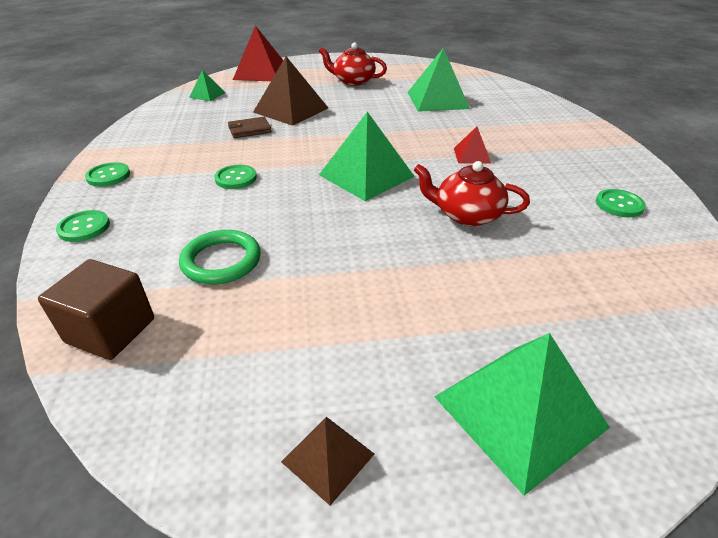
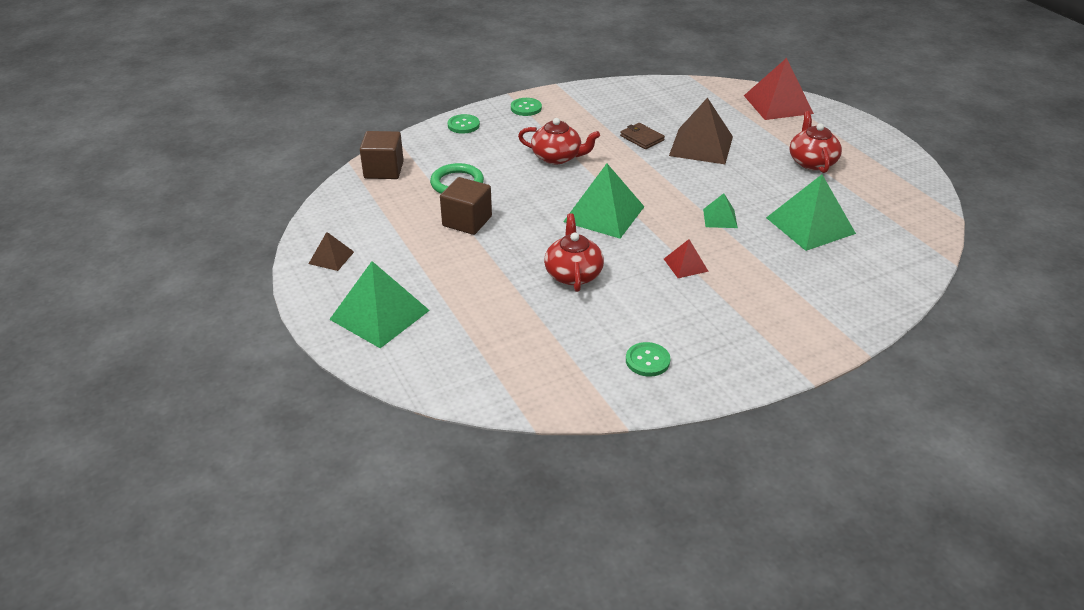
camera: 70 degrees right, 0 degrees up
(207, 95) = (695, 95): green pyramid -> green pyramid (720, 218)
(236, 178) = (557, 157): green button -> red teapot
(319, 270) = (467, 221): none -> brown cube

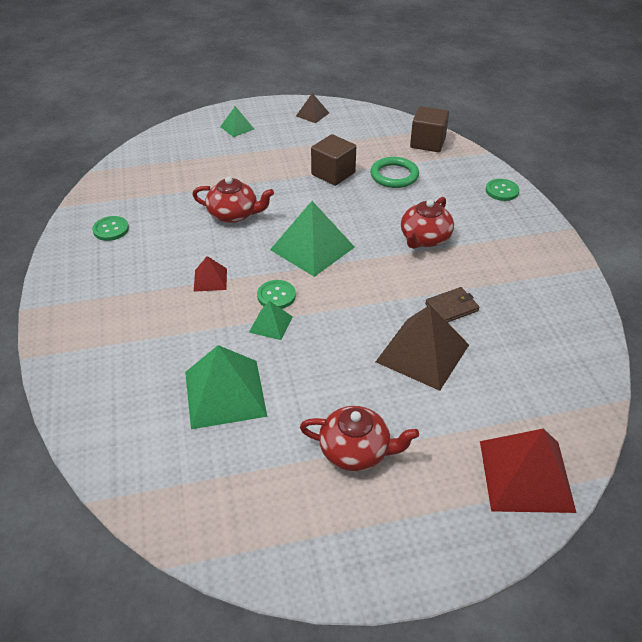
camera: 105 degrees right, 5 degrees up
(379, 315) = (237, 128): green pyramid -> green pyramid, size x0.51
(526, 108) = (535, 235): green button -> green button (276, 296)

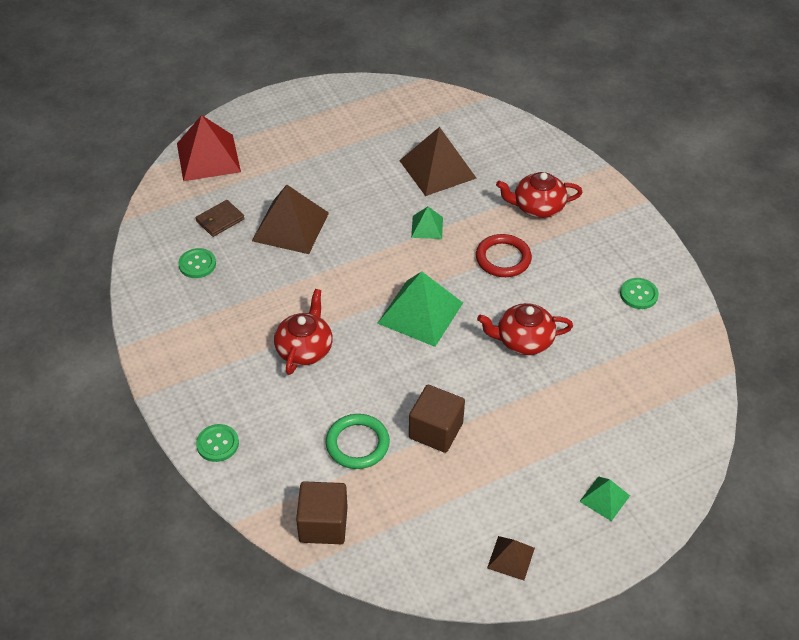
camera: 165 degrees right, 5 degrees up
(210, 279) = (503, 258): red pyramid -> red ring
(225, 393) = (437, 169): green pyramid -> brown pyramid
(276, 296) = (434, 254): green button -> green button (197, 264)
(356, 451) = (328, 151): red teapot -> red teapot (537, 207)
(451, 307) = (269, 273): brown wallet -> brown wallet (220, 220)

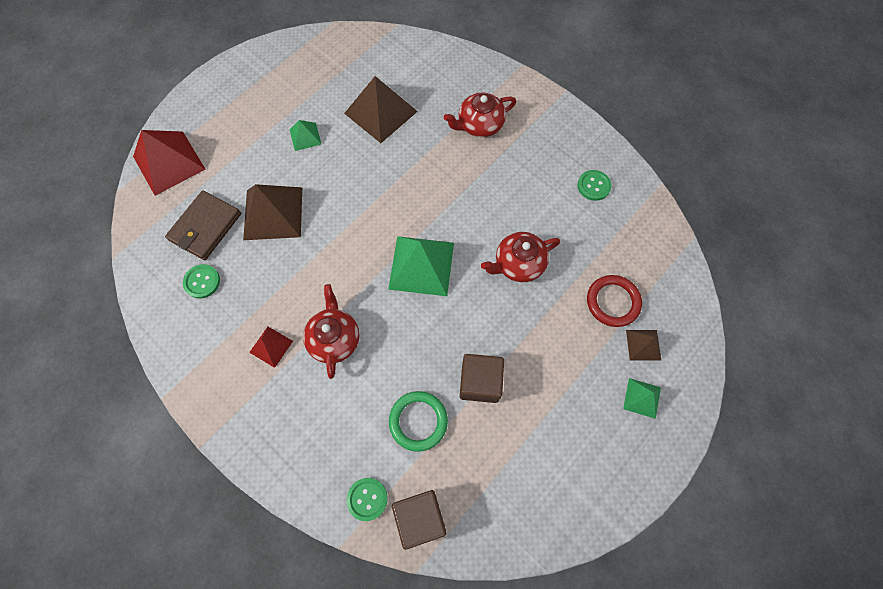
camera: 20 degrees left, 20 degrees up
(217, 444) = (294, 468): green button -> green button (367, 499)
(220, 220) = (205, 227): brown wallet -> brown wallet, size x1.62
(239, 337) = (271, 346): none -> red pyramid
(427, 227) = (394, 175): green pyramid -> green pyramid (305, 136)
(503, 258) = (470, 186): red ring -> red ring (612, 302)
(511, 558) = (590, 487): brown pyramid -> brown pyramid (643, 344)

